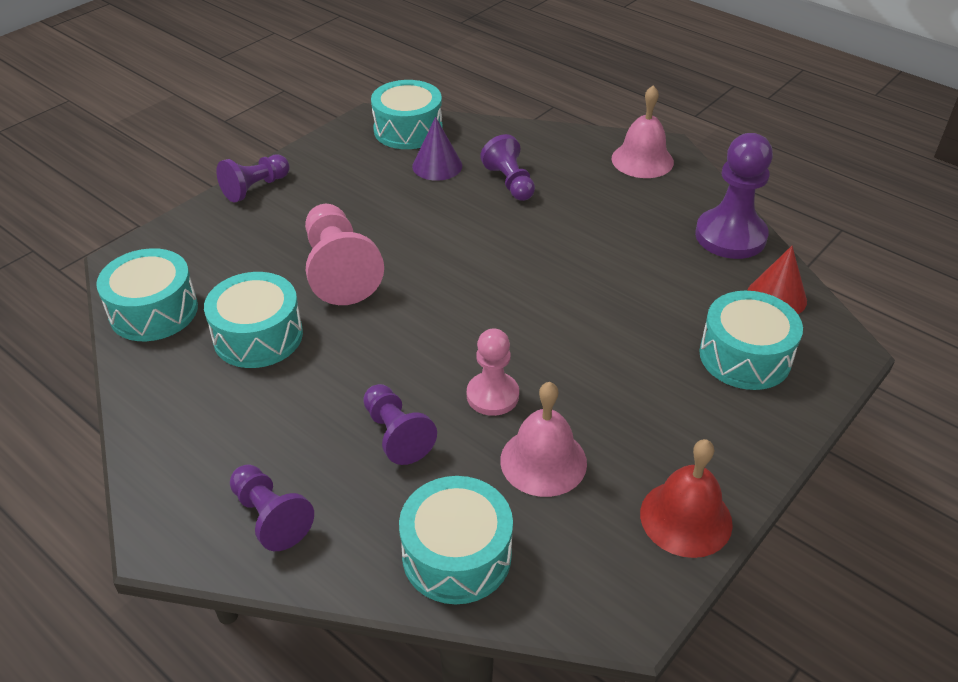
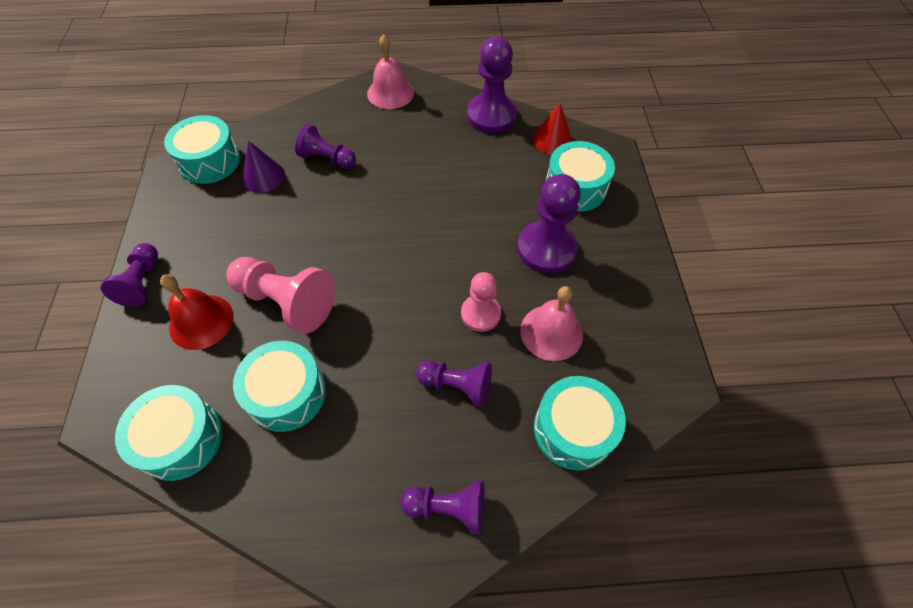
camera: 45 degrees left, 15 degrees up
(634, 388) = (546, 249): none -> purple pawn
(686, 518) = (648, 306): red bell -> red bell (201, 321)

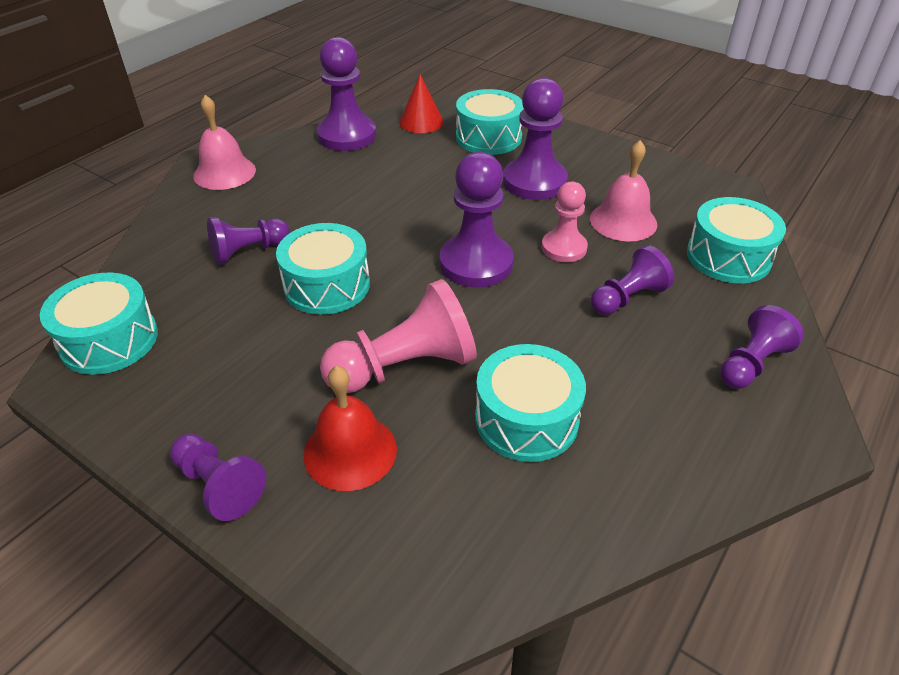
camera: 50 degrees left, 15 degrees down
(180, 439) = (502, 542): turquoise drum -> turquoise drum (327, 285)
(263, 176) = (202, 307): purple cone -> none
(416, 274) = (476, 263): none -> purple pawn

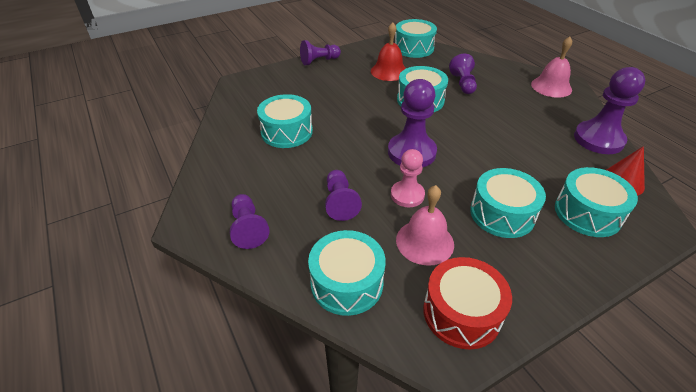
camera: 115 degrees right, 0 degrees up
(350, 451) = (310, 87): red bell -> red bell (389, 71)
(405, 367) = (345, 109): pink pawn -> none
(534, 182) = (502, 214): purple pawn -> turquoise drum
(681, 187) = (461, 313): none -> red drum

